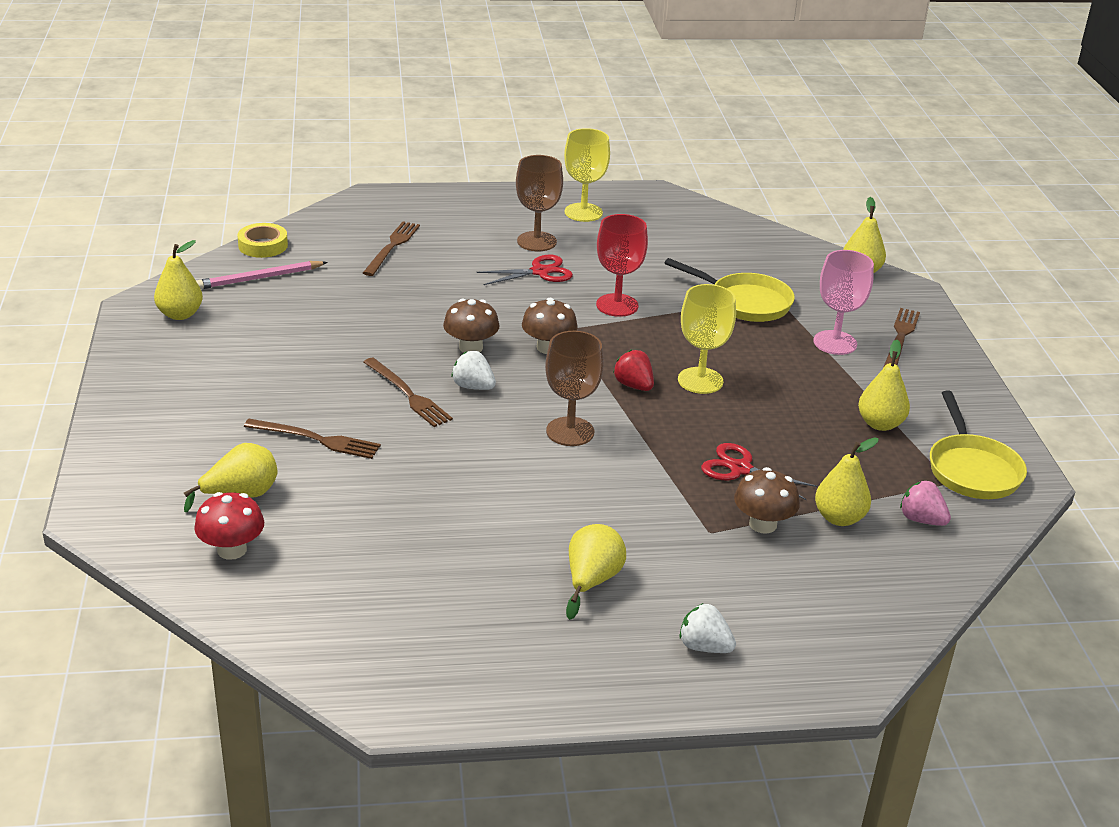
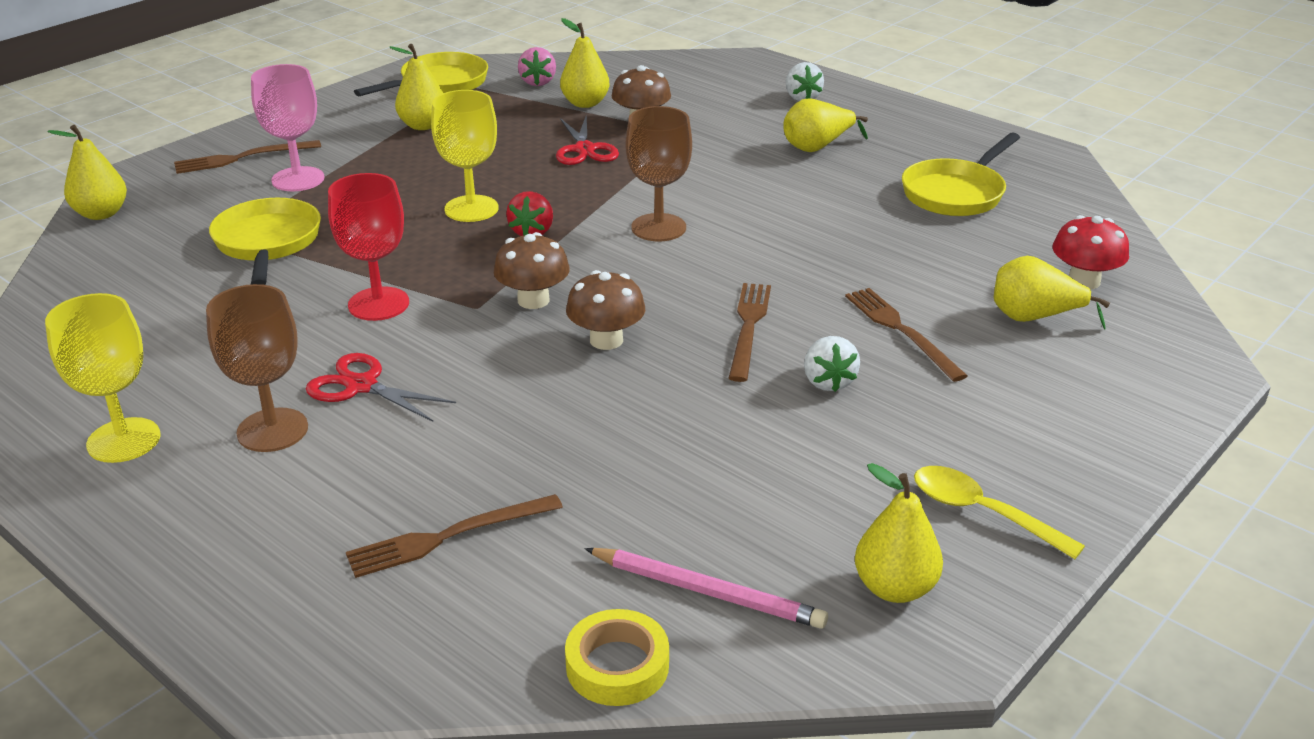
camera: 130 degrees left, 0 degrees up
(168, 362) = (981, 512): none -> yellow spoon
(417, 592) = (956, 193): none -> yellow pan
(473, 387) = (673, 302): white strawberry -> white strawberry (828, 382)

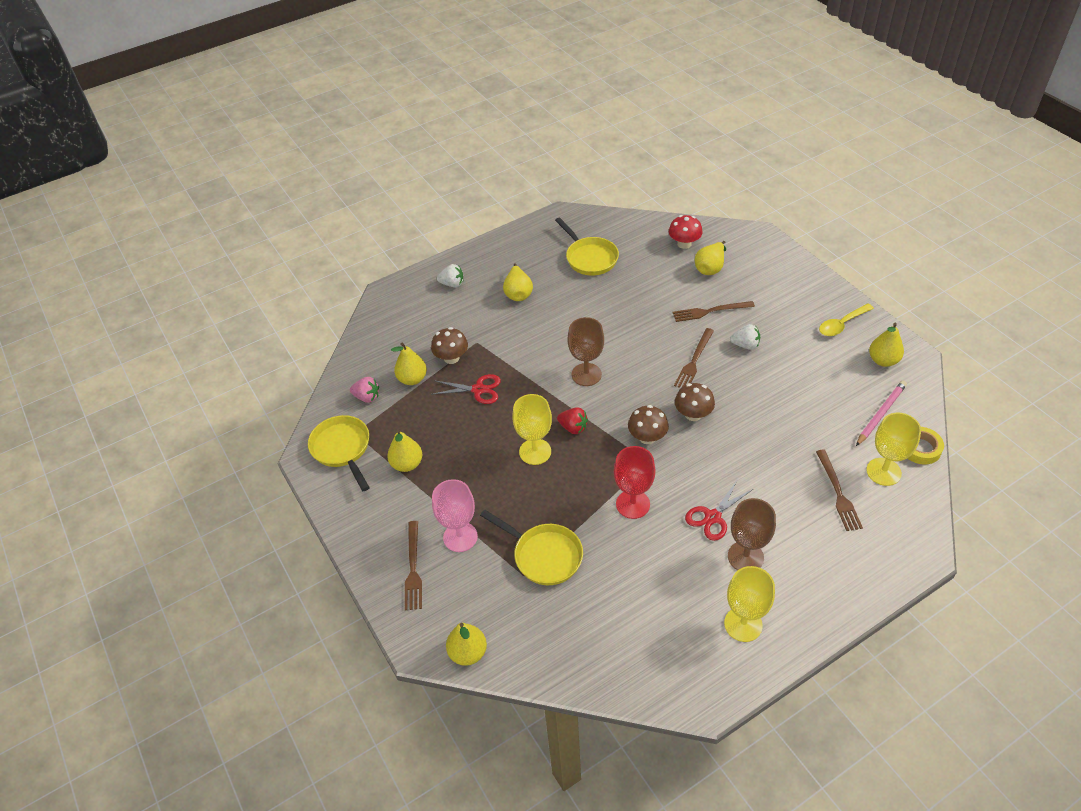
camera: 70 degrees left, 15 degrees up
(267, 243) = (544, 555): yellow pan -> yellow pan turned 150 degrees counterclockwise
(524, 604) = (883, 472): none -> yellow goblet
(748, 327) = (694, 361): brown fork -> brown fork turned 90 degrees counterclockwise

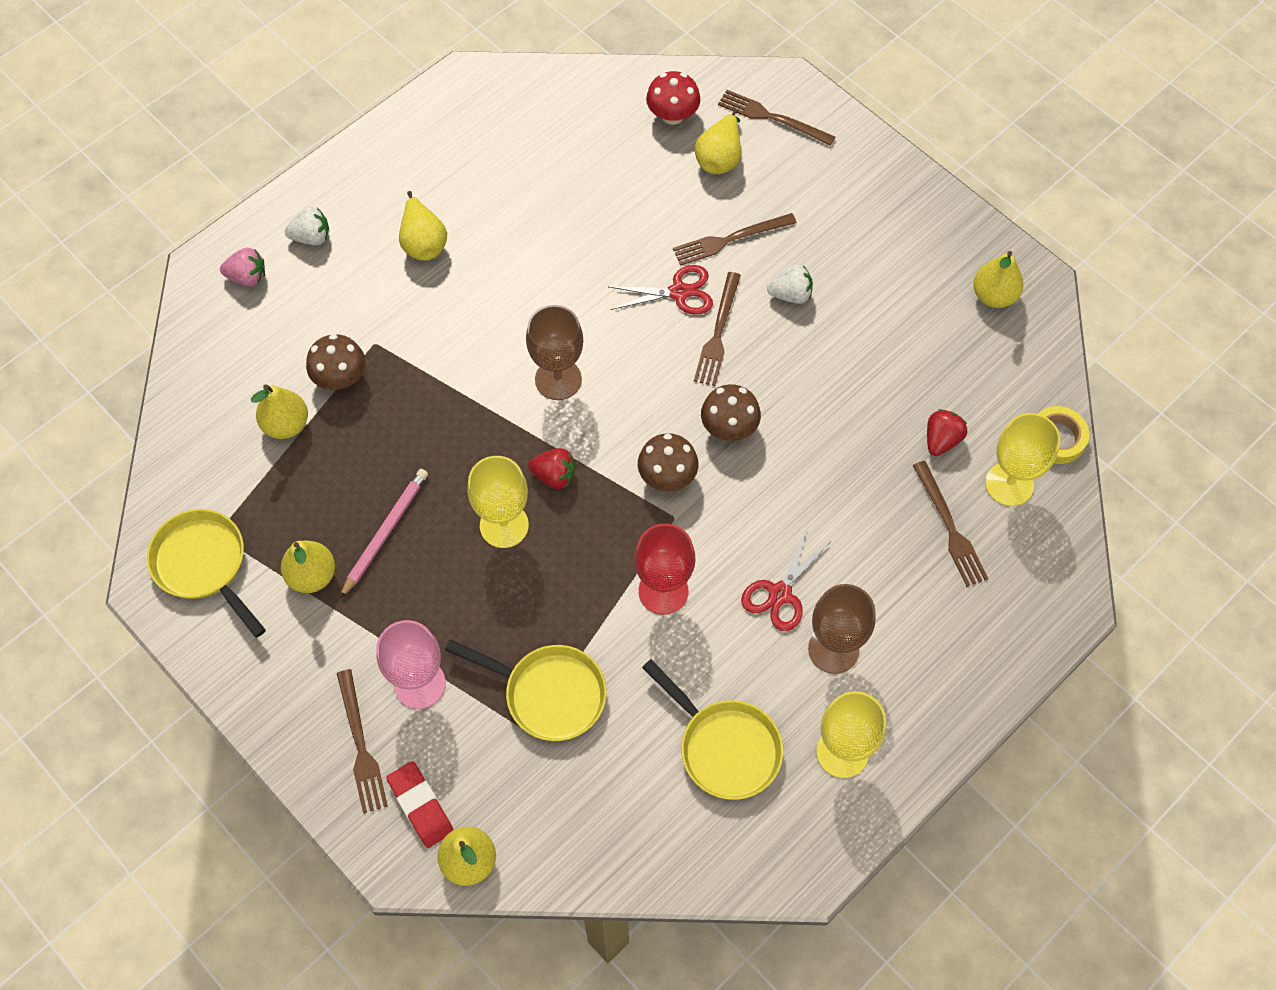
camera: 15 degrees left, 15 degrees up
(367, 397) = (220, 467): pink strawberry -> pink strawberry (247, 277)
(443, 612) = (420, 806): none -> red eraser
(478, 390) = (395, 429): red scissors -> red scissors (679, 292)
(589, 258) = (526, 160): yellow pan -> yellow pan (724, 747)
(747, 251) = (772, 118): none -> brown fork
(838, 439) = (941, 440): none -> red strawberry
(841, 324) = (929, 239): yellow spoon -> none
(881, 414) = (998, 389): pink pencil -> pink pencil (385, 533)

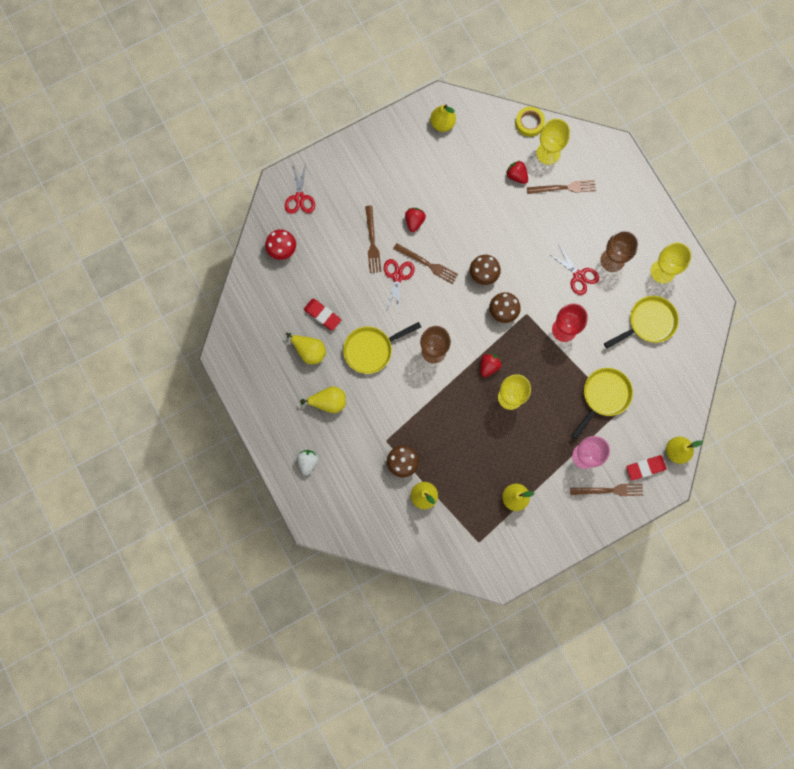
camera: 75 degrees left, 15 degrees up
(204, 565) = (495, 551): yellow pan -> yellow pan (371, 349)
(247, 277) = (325, 501): pink strawberry -> none
(385, 533) = (499, 456): pink pencil -> none
(575, 198) = (322, 315): none -> red eraser
(719, 158) = (318, 232): yellow pear -> yellow pear (309, 351)
(772, 118) = (299, 198): brown fork -> red scissors
(790, 294) = (414, 221): white strawberry -> red strawberry

